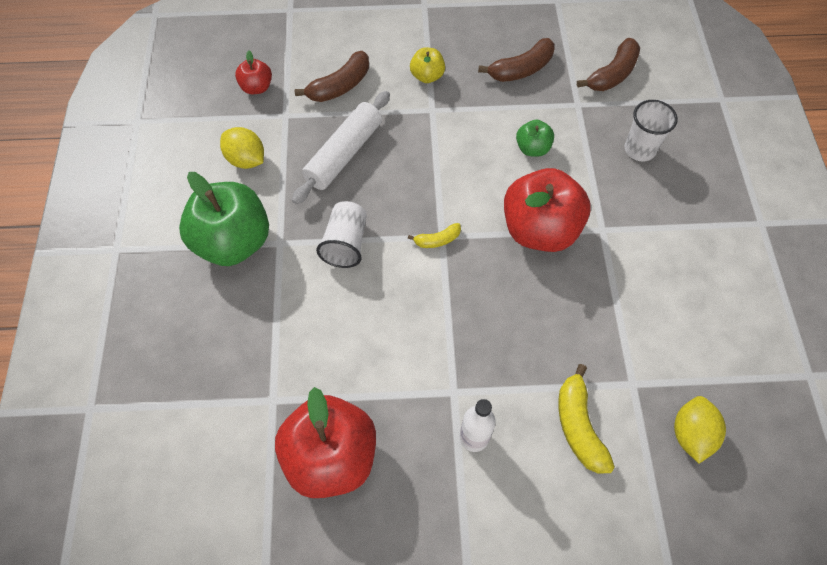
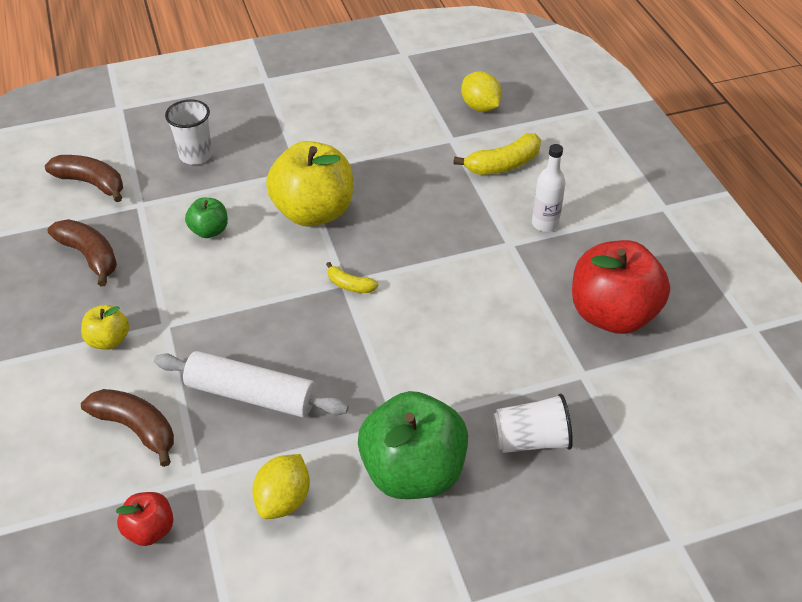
camera: 105 degrees left, 15 degrees down
(345, 243) = (379, 361): white cup -> white cup (531, 440)
(437, 240) = (350, 285): yellow banana -> yellow banana turned 150 degrees clockwise
(539, 230) = (314, 212): red apple -> yellow apple
(691, 434) = (480, 107): yellow lemon -> yellow lemon turned 60 degrees clockwise

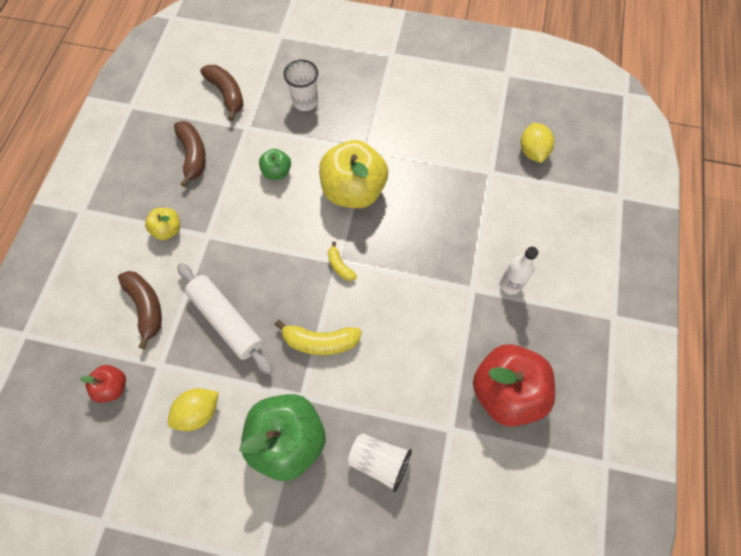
camera: 30 degrees right, 20 degrees up
(503, 165) = (514, 215): yellow banana -> yellow banana (320, 341)

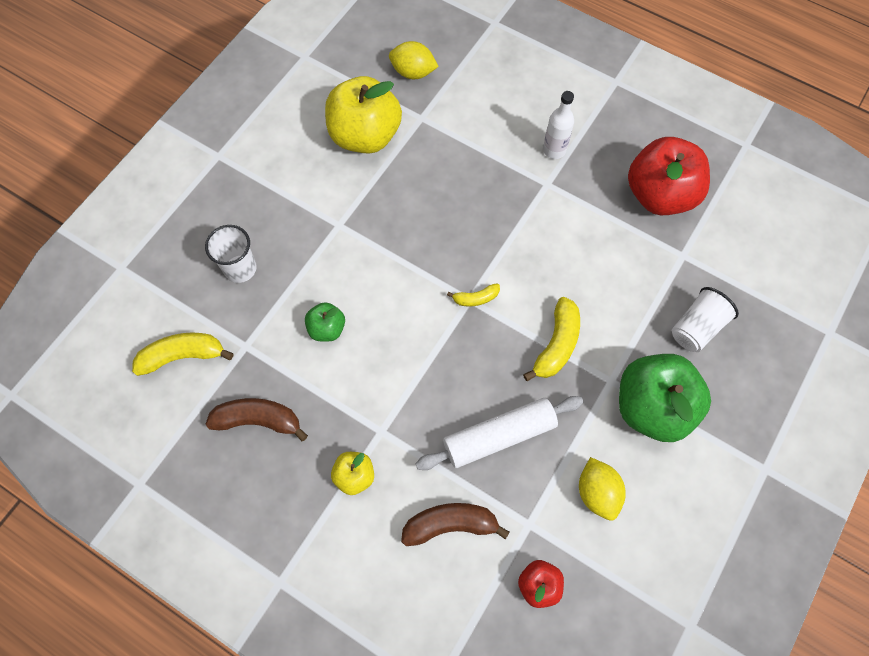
camera: 70 degrees left, 0 degrees up
(227, 94) = (183, 356): brown banana -> yellow banana
(353, 190) = (387, 255): yellow apple -> yellow apple (365, 136)

